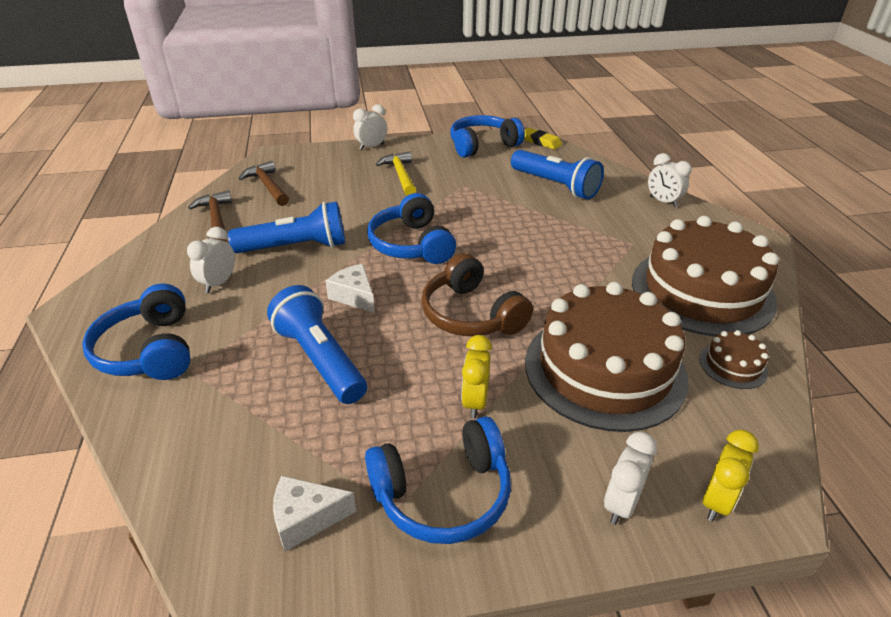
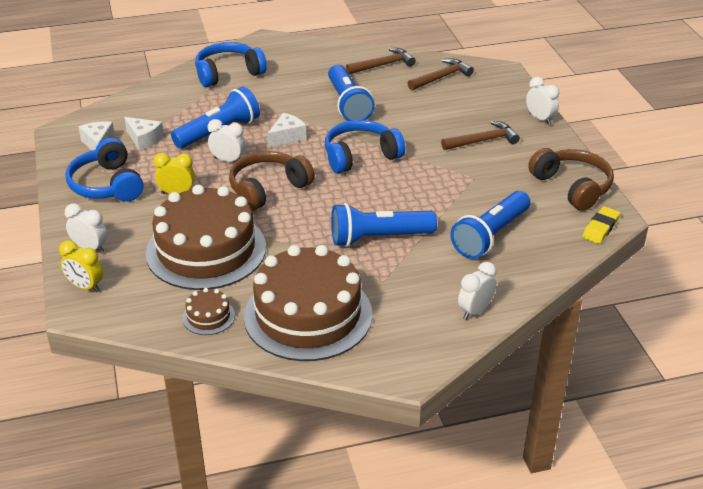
camera: 85 degrees right, 0 degrees up
(219, 283) = (298, 82): white clock -> white clock (228, 160)
(313, 449) = (144, 139): none -> white cheese
(400, 175) = (483, 141): yellow hammer -> brown hammer
(482, 145) = (572, 187): blue headphones -> brown headphones
(564, 242) = (378, 238): none -> blue flashlight

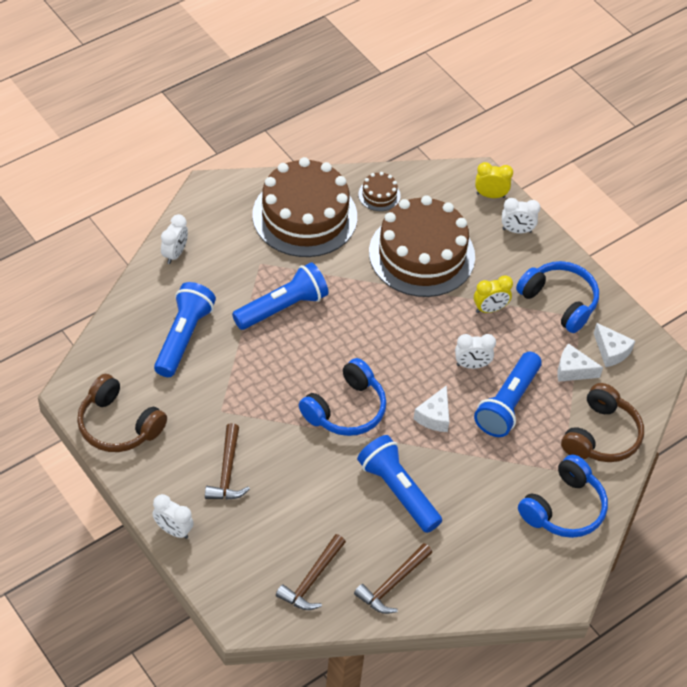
camera: 155 degrees right, 15 degrees up
(268, 189) = (411, 338): brown headphones -> brown headphones (601, 436)
(483, 141) = (227, 472): brown hammer -> brown hammer turned 45 degrees counterclockwise
(600, 228) = (83, 375): yellow eraser -> none

